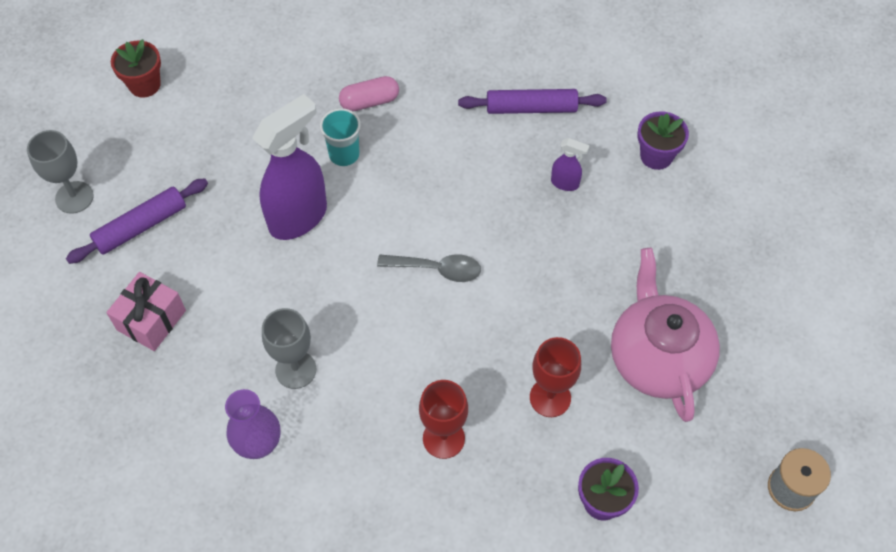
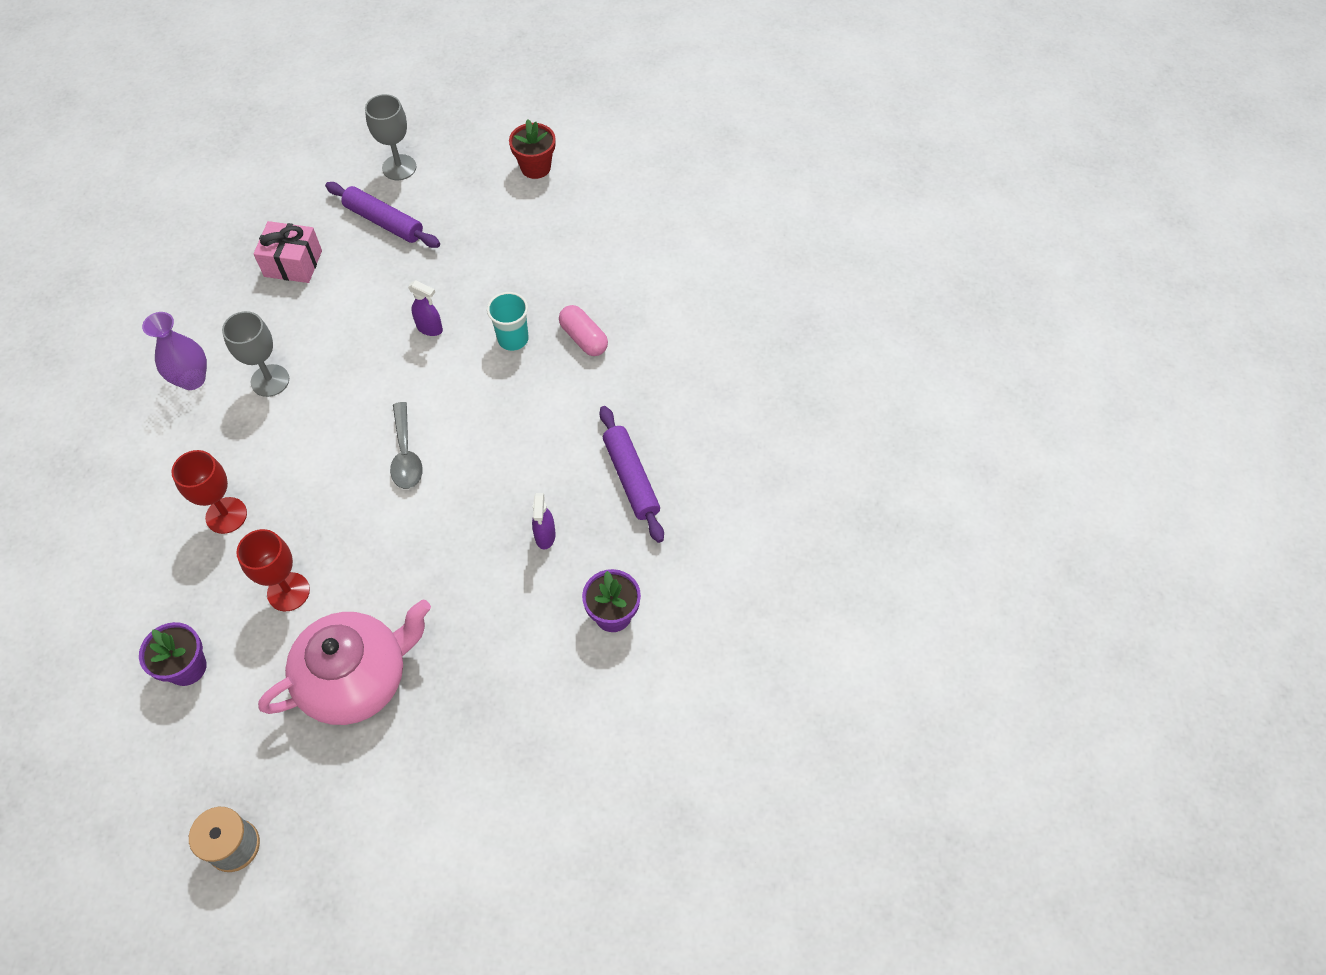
camera: 70 degrees right, 0 degrees up
(299, 217) = (430, 328): purple spray bottle -> purple spray bottle, size x0.44

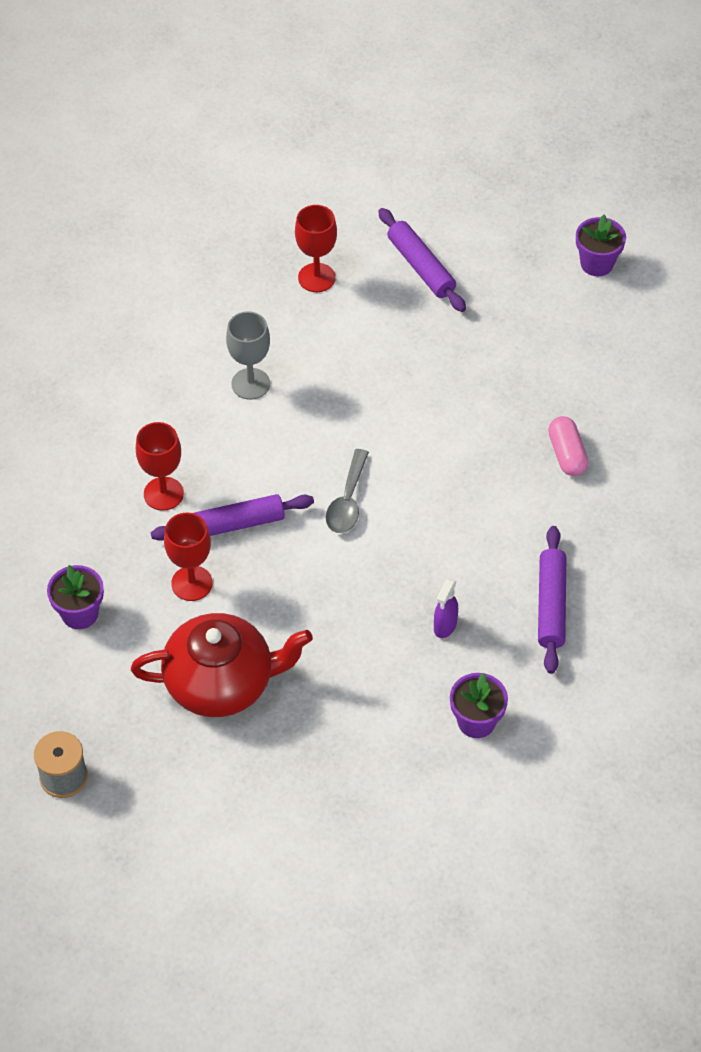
camera: 25 degrees right, 5 degrees down
(192, 379) = (180, 356): purple vase -> none
(293, 263) = (316, 278): pink gift -> red goblet
(306, 519) = (233, 524): none -> purple rolling pin
(356, 679) = (221, 683): pink teapot -> red teapot
(399, 167) = (459, 216): grey goblet -> none
(430, 328) = (421, 389): purple spray bottle -> none
(513, 339) = (497, 429): turquoise cup -> none
(535, 167) = (597, 263): red flower pot -> purple flower pot

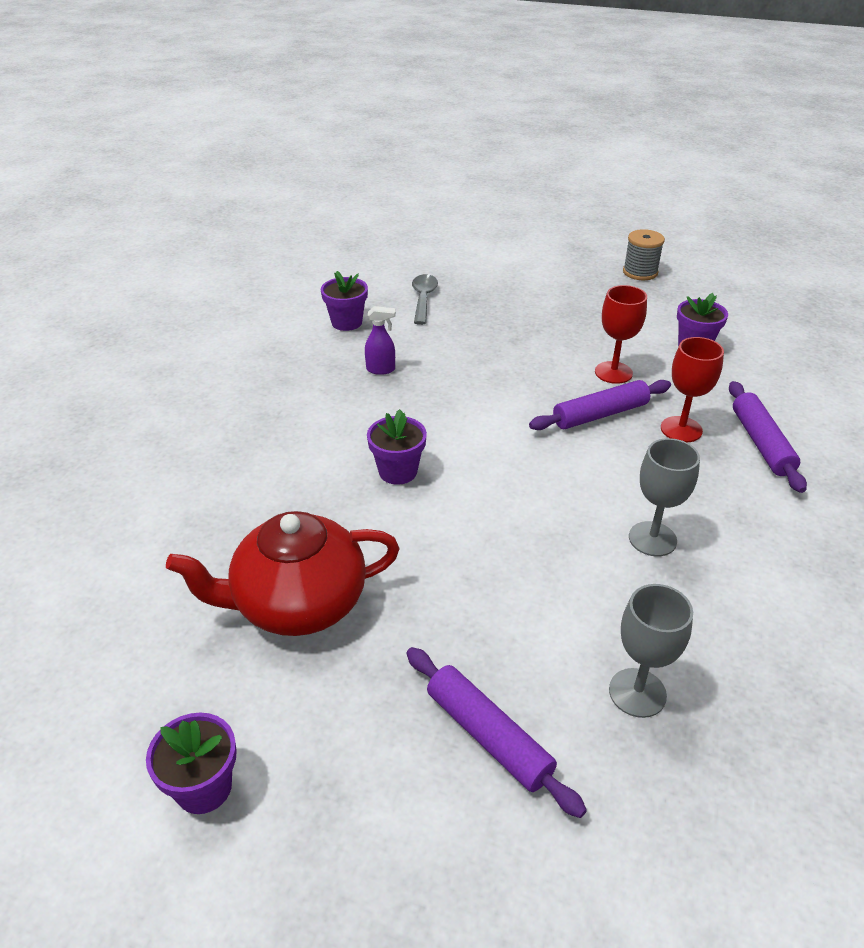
camera: 170 degrees right, 15 degrees down
(221, 683) = (555, 322): red teapot -> red teapot (298, 603)
(316, 278) = (637, 693): red goblet -> grey goblet
(347, 501) = (497, 444): grey spoon -> grey spoon (423, 299)
(445, 626) = (381, 369): purple spray bottle -> purple spray bottle turned 75 degrees clockwise
(447, 482) = (398, 471): none -> purple flower pot
(551, 605) = (285, 392): purple rolling pin -> purple rolling pin (761, 443)
(566, 454) = (266, 512): pink capsule -> none

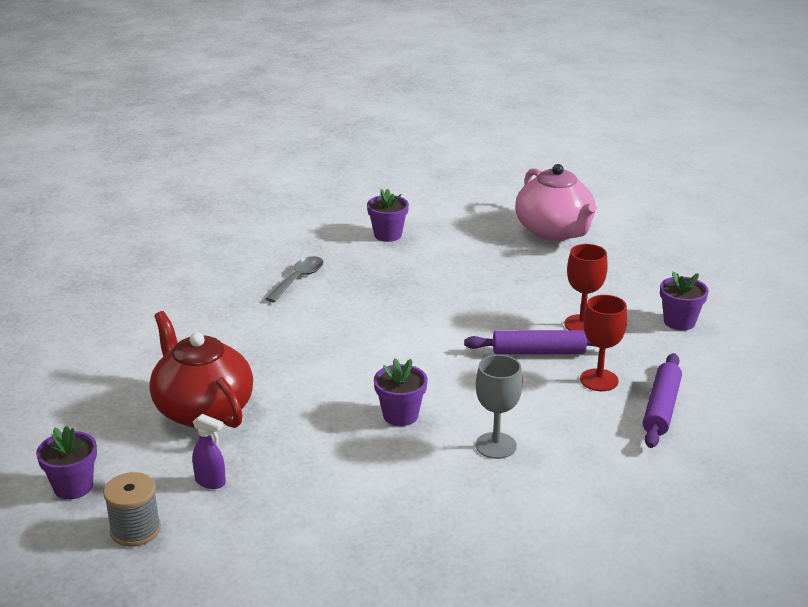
camera: 25 degrees right, 10 degrees down
(298, 603) = (203, 410): red teapot -> red teapot turned 45 degrees clockwise
(381, 369) = (386, 276): purple spray bottle -> purple spray bottle (211, 482)
(398, 471) = (339, 349): purple flower pot -> purple flower pot (400, 415)
(423, 299) = (468, 230): grey spoon -> grey spoon (298, 279)
(488, 736) = (266, 519): purple rolling pin -> none
(505, 281) = (554, 231): none -> pink teapot
(637, 693) = (390, 529): grey goblet -> none
(640, 272) = (691, 251): grey spool -> grey spool (135, 530)

